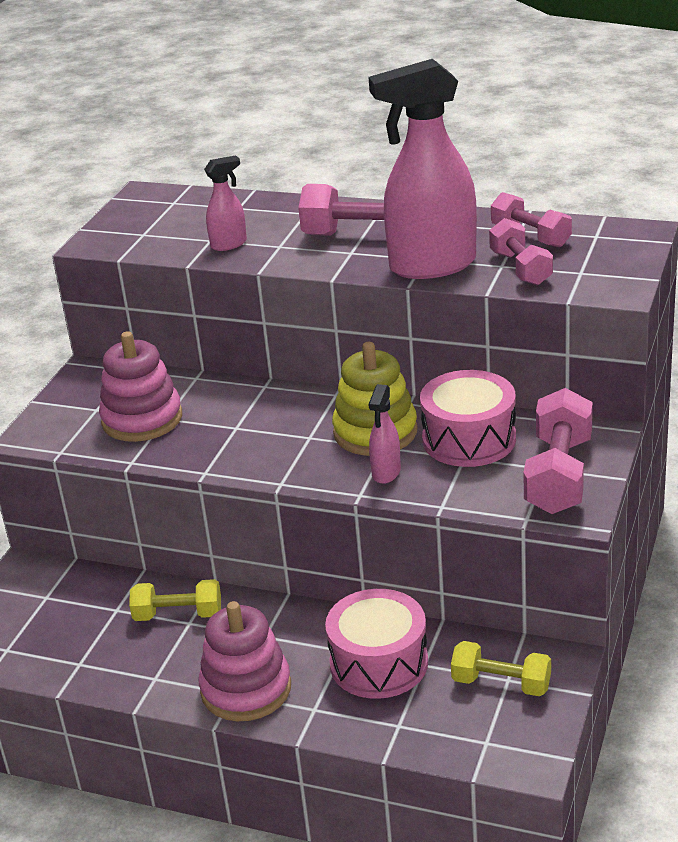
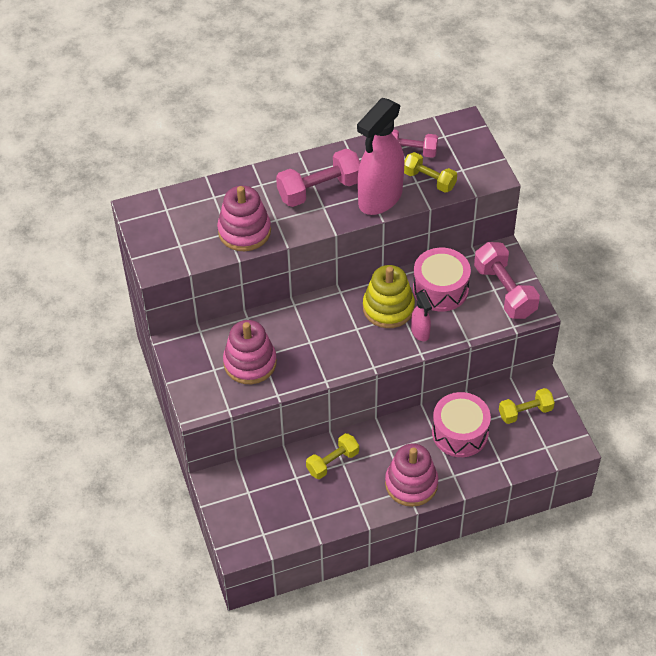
camera: 40 degrees left, 20 degrees up
(229, 244) = (244, 231): pink spray bottle -> pink stacking toy
(520, 268) = (429, 180): pink dumbbell -> yellow dumbbell

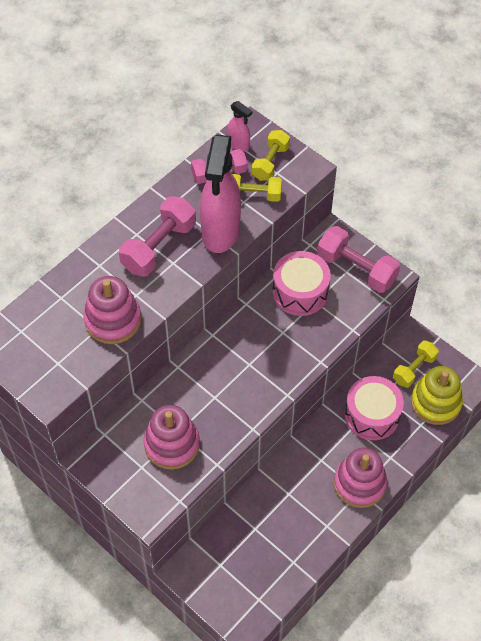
camera: 30 degrees left, 5 degrees up
(332, 462) = (279, 497): yellow dumbbell -> yellow dumbbell (270, 162)
(388, 308) = (265, 331): yellow stacking toy -> yellow stacking toy (435, 402)
(420, 332) = (308, 342): pink spray bottle -> pink spray bottle (238, 145)

